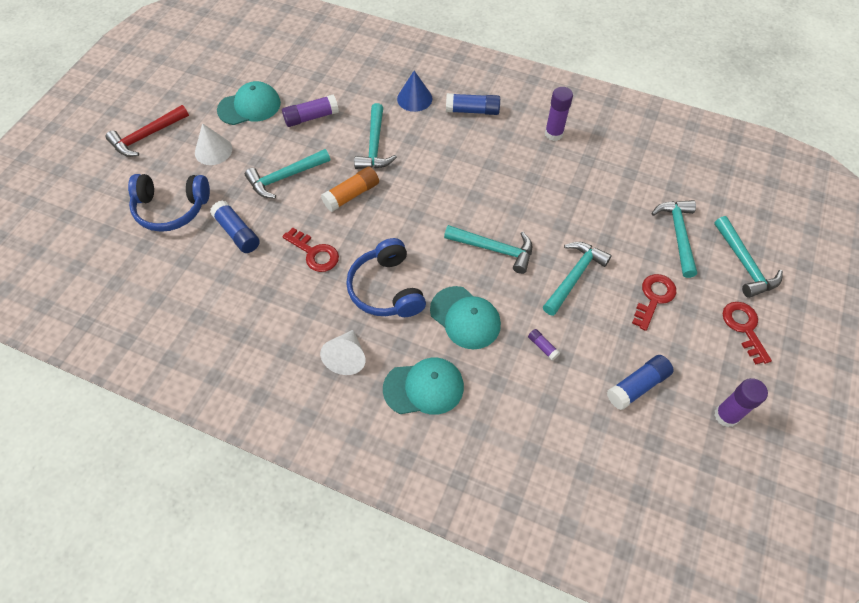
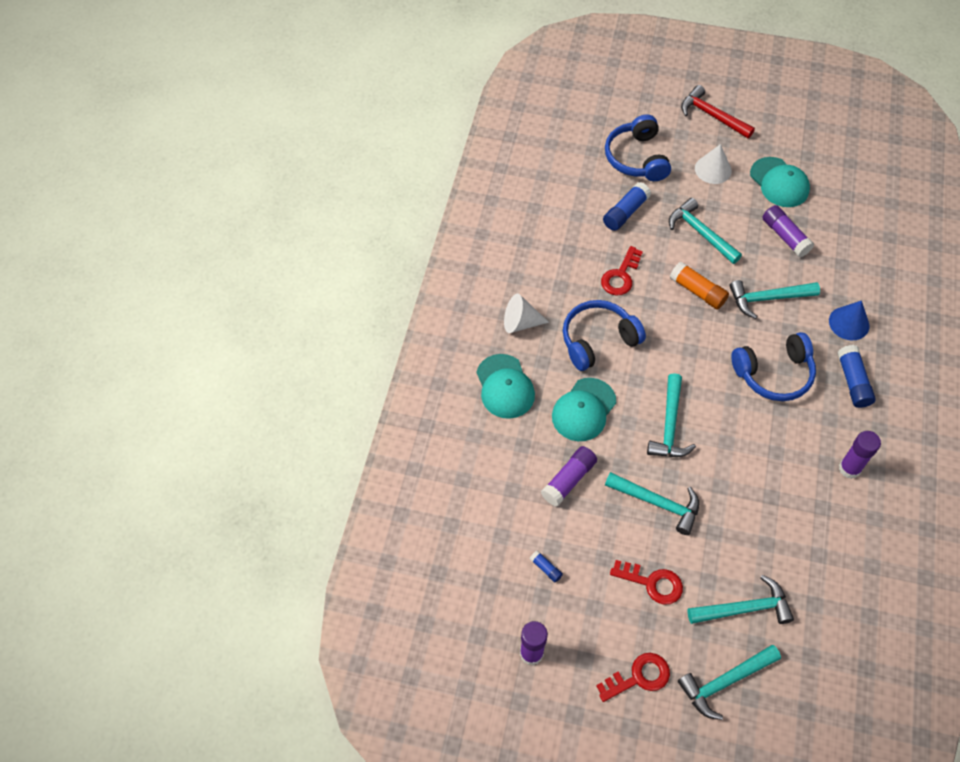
camera: 80 degrees right, 0 degrees up
(454, 160) = (774, 374): none -> blue headphones
(542, 347) = (568, 480): purple glue stick -> purple glue stick, size x1.92
(637, 386) = (545, 568): blue glue stick -> blue glue stick, size x0.52

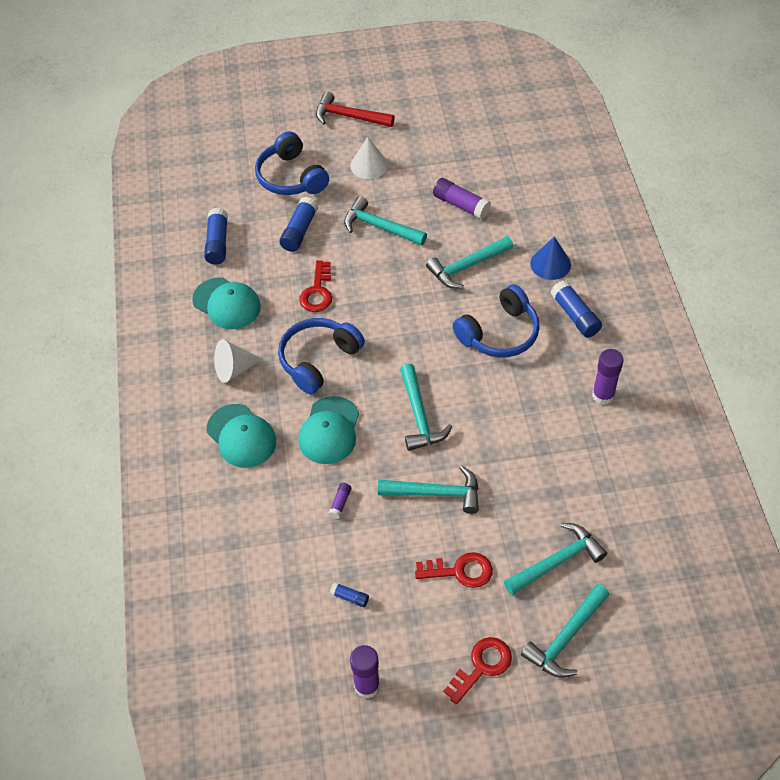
camera: 20 degrees left, 5 degrees down
(548, 199) = (217, 243): none -> blue glue stick
(568, 480) = (340, 503): purple glue stick -> purple glue stick, size x0.52
(697, 291) = (397, 282): orange glue stick -> none
(779, 182) = (436, 158): turquoise cap -> turquoise cap (227, 304)

